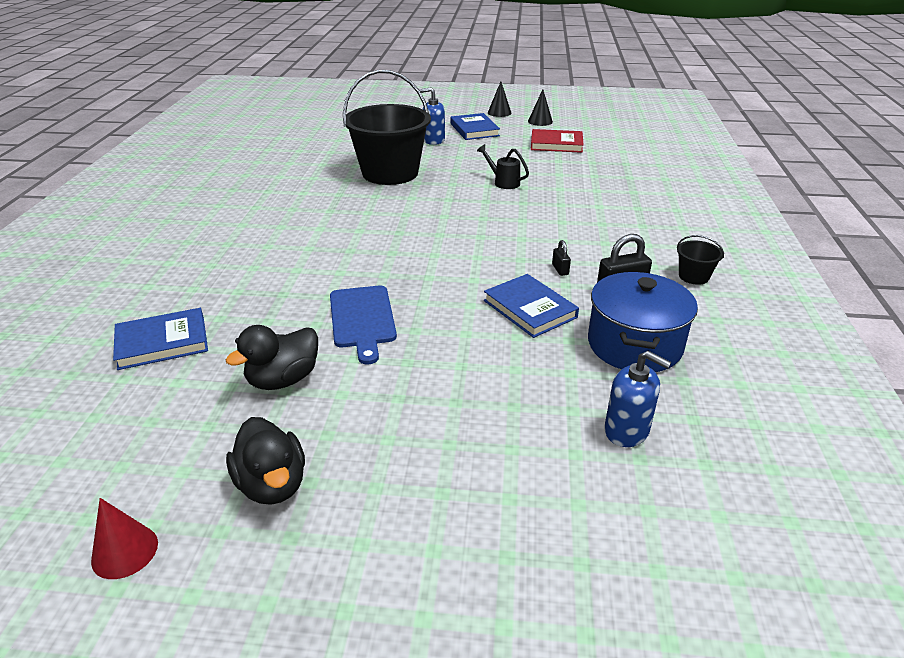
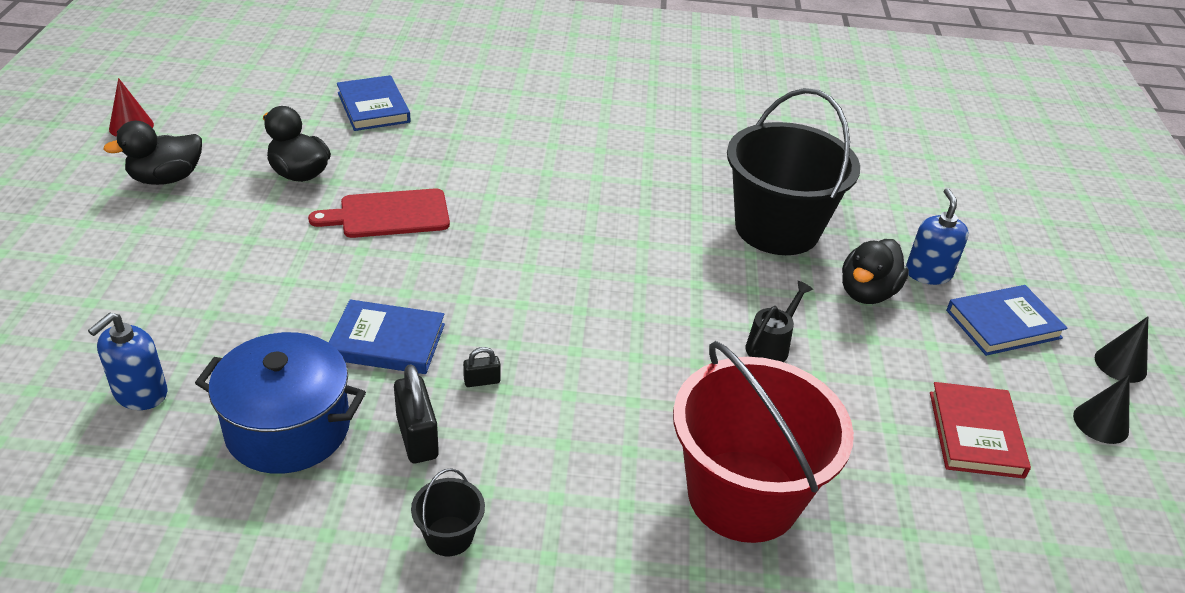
camera: 85 degrees right, 5 degrees up
(362, 319) = (389, 214): blue cutting board -> red cutting board
(452, 155) = (867, 293): none -> black duck
(530, 309) = (387, 342): blue book -> blue book turned 45 degrees clockwise
(621, 196) = (743, 495): none -> red bucket

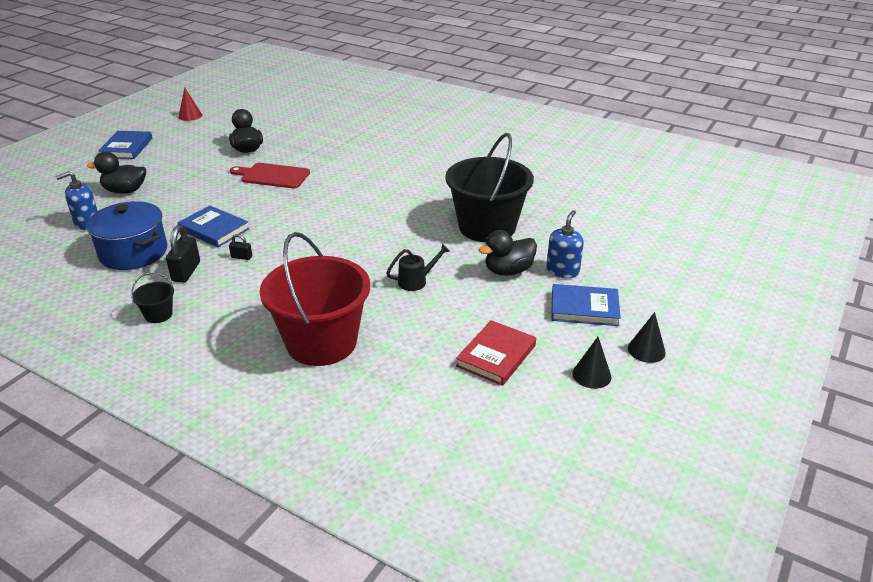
camera: 30 degrees right, 5 degrees down
(166, 178) = (184, 140): black duck -> black duck (125, 191)
(373, 107) = (316, 127): blue book -> blue book (126, 148)

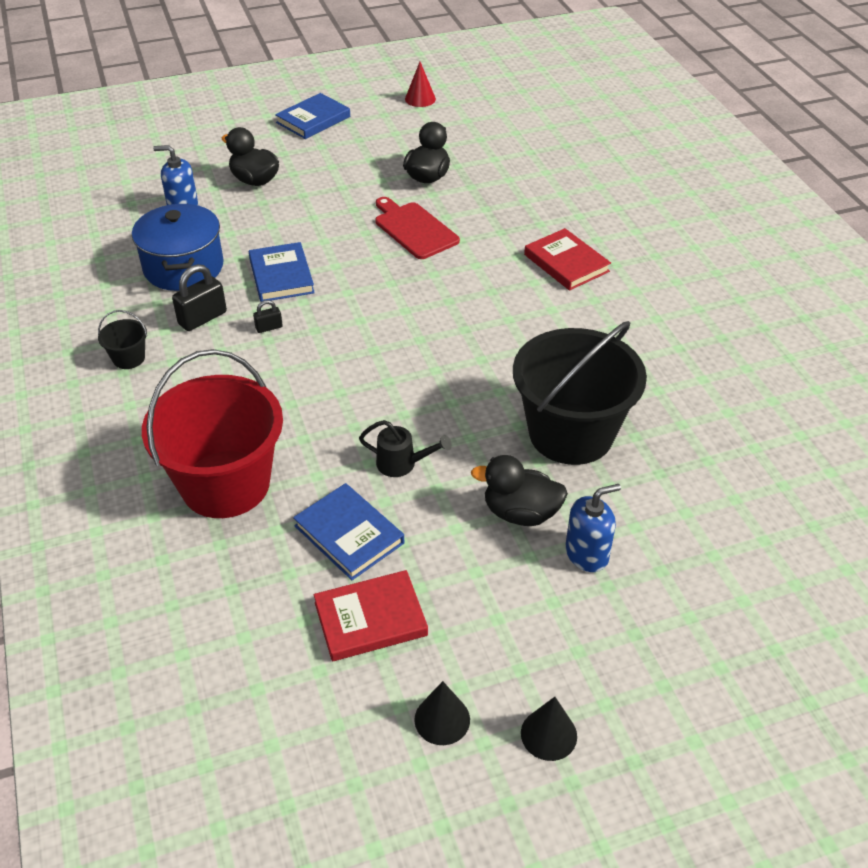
camera: 40 degrees right, 10 degrees up
(241, 257) = (269, 327): black padlock -> black padlock turned 75 degrees counterclockwise
(384, 158) = (566, 263): none -> red book
(584, 308) = (546, 624): blue book -> blue book (349, 534)

